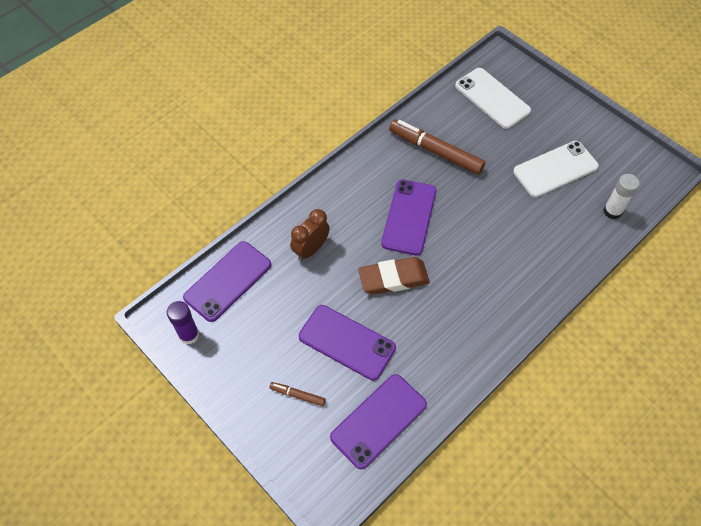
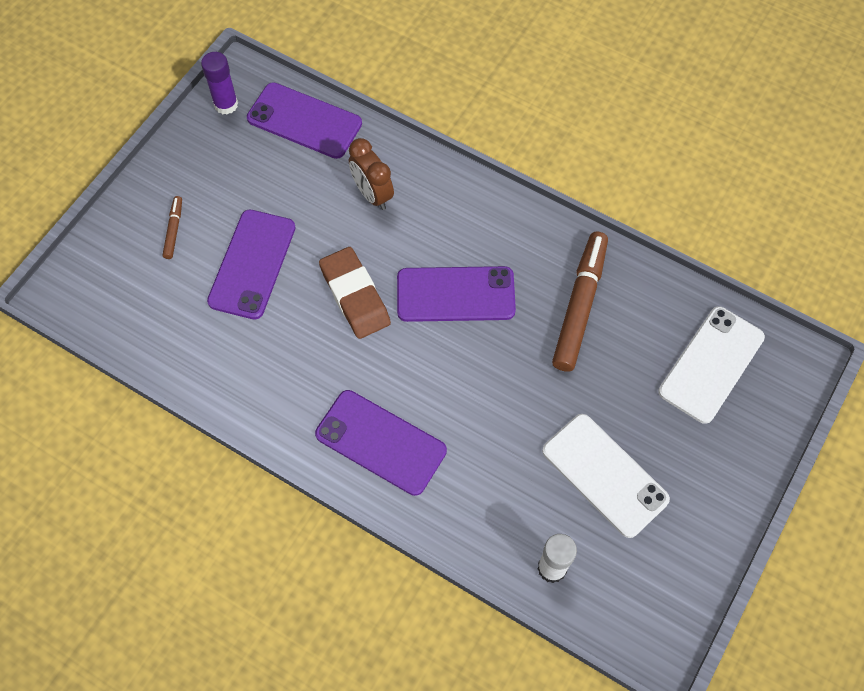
camera: 75 degrees right, 5 degrees up
(311, 249) = (372, 194): brown clock -> brown clock turned 150 degrees counterclockwise
(378, 420) = (158, 320): purple phone -> purple phone (380, 442)

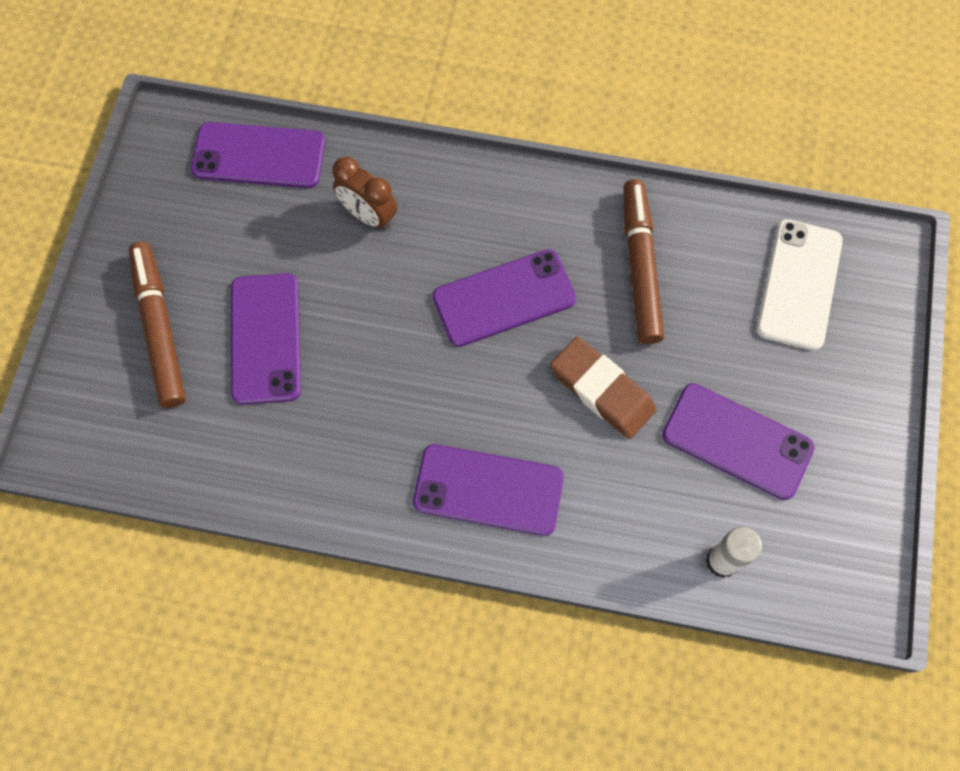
camera: 20 degrees left, 5 degrees up
(174, 230) = (159, 329): brown marker -> brown marker, size x2.16
(226, 104) = (161, 164): purple glue stick -> none
(355, 296) = (395, 336): brown eraser -> brown eraser (602, 390)
(604, 475) = (737, 441): white phone -> purple phone

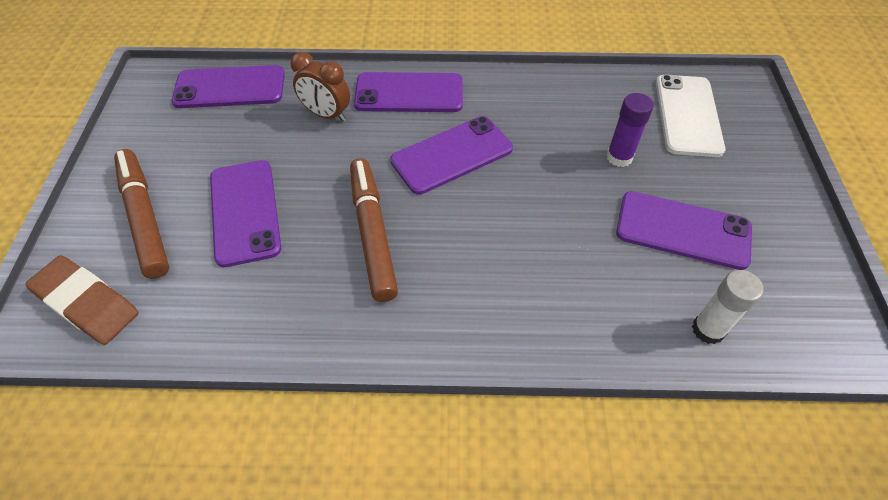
camera: 10 degrees left, 15 degrees down
(488, 489) = (472, 303): purple phone -> purple phone (409, 93)
(602, 390) = (553, 209): brown eraser -> brown eraser (87, 303)
(640, 266) = (558, 120): brown marker -> brown marker (372, 233)
(697, 332) = (619, 157): none -> purple glue stick

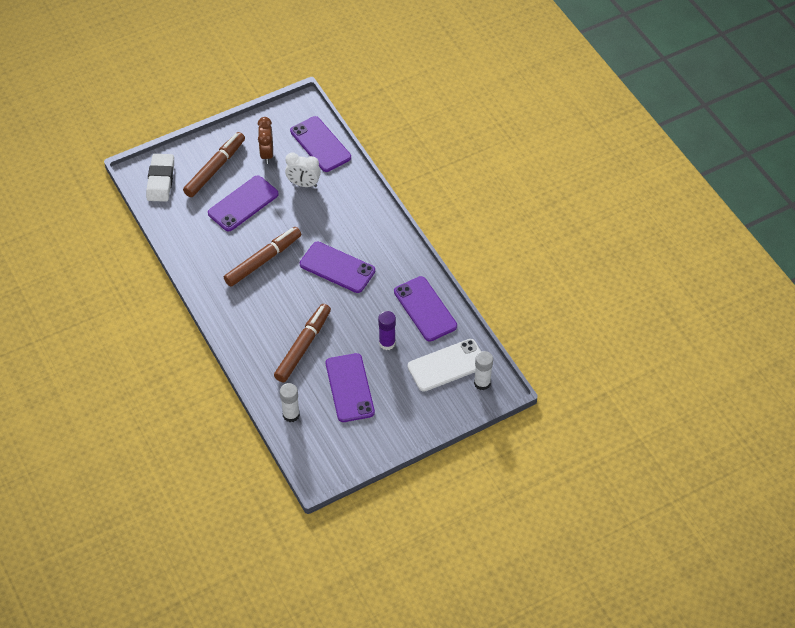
camera: 60 degrees right, 0 degrees up
(87, 303) = (160, 180): brown eraser -> white eraser
(277, 130) = (303, 184): none -> white clock
(326, 114) = (330, 198): brown clock -> brown clock (267, 154)
(409, 93) = (372, 225): purple phone -> purple phone (425, 309)
(573, 254) = (303, 346): none -> brown marker
(731, 96) = (482, 383): none -> white glue stick

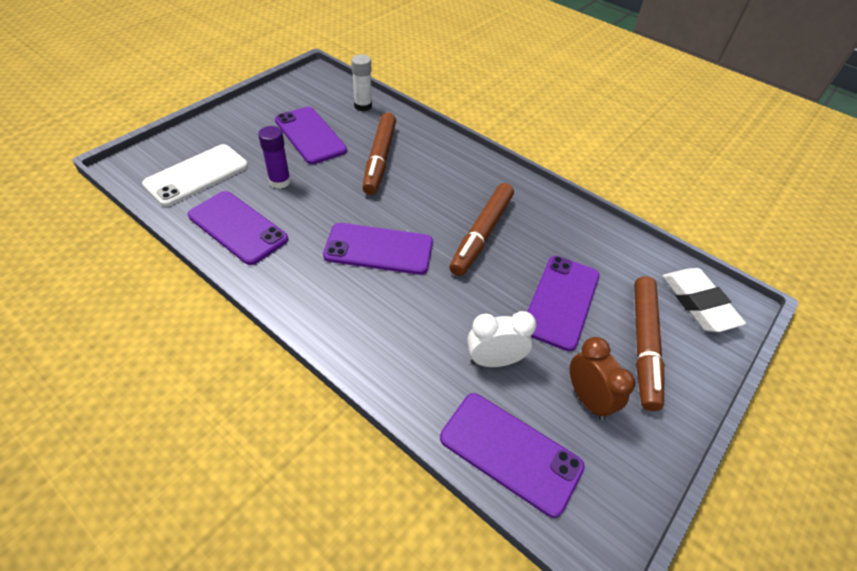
camera: 155 degrees right, 5 degrees down
(482, 383) = (149, 167): white glue stick -> none

